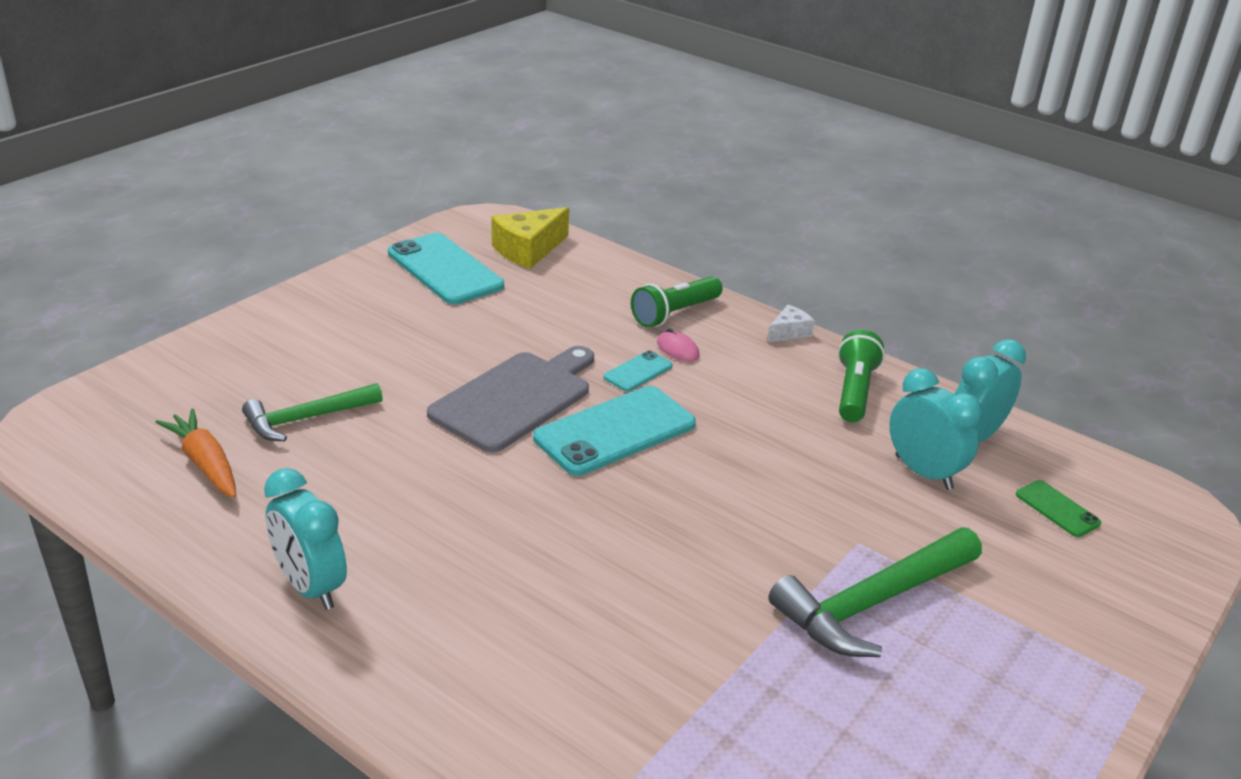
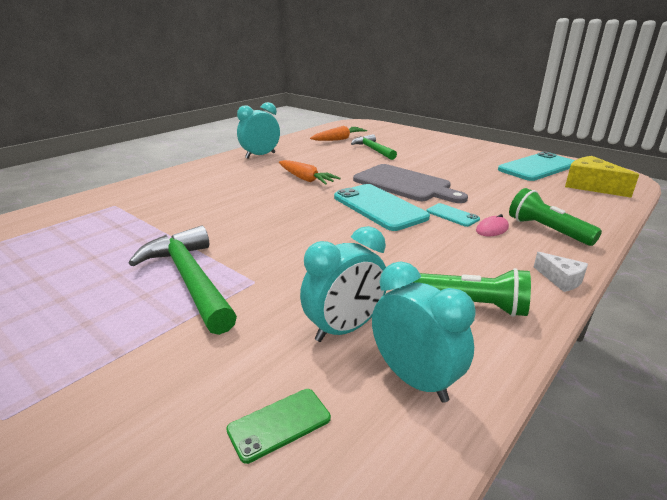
camera: 95 degrees right, 5 degrees down
(483, 509) = (305, 179): none -> orange carrot

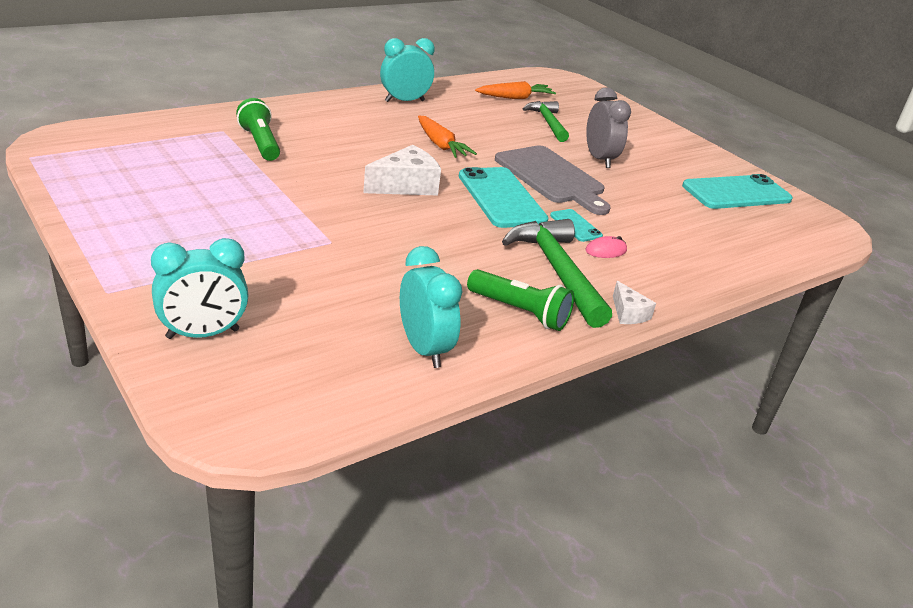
camera: 10 degrees right, 5 degrees up
(190, 279) = (273, 225): green hammer -> green hammer (557, 271)
(279, 424) = (302, 347): green phone -> none
(296, 215) = (406, 185): none -> white cheese
(344, 329) = (390, 300): turquoise clock -> turquoise clock (203, 334)
(427, 165) = (599, 159): none -> grey clock
(546, 230) = (665, 266): green flashlight -> green flashlight (260, 143)
(591, 186) = (777, 231): yellow cheese -> none

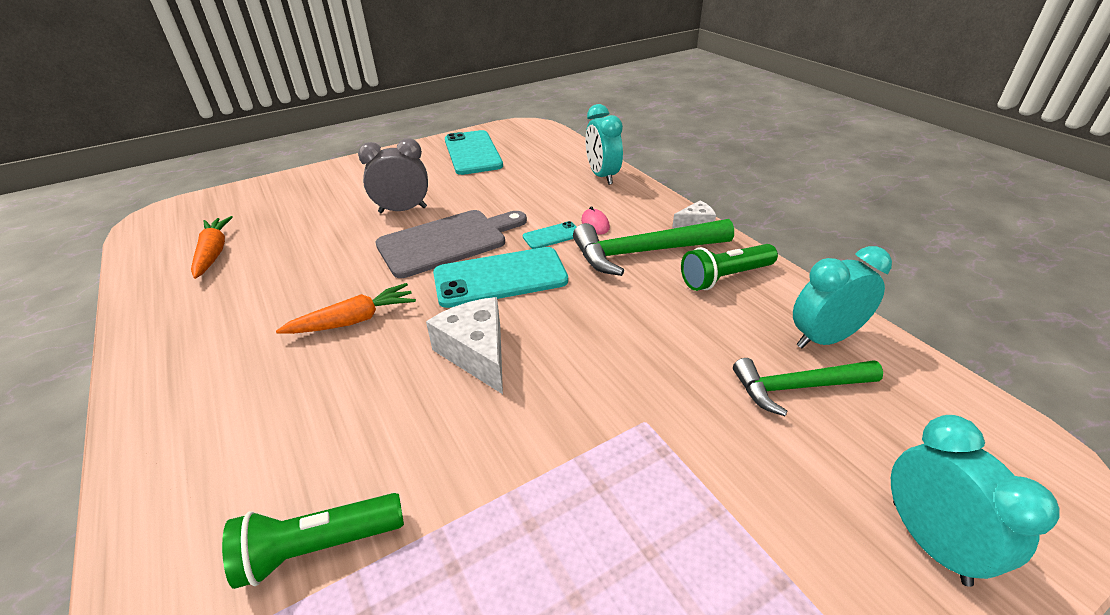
camera: 80 degrees left, 5 degrees up
(404, 101) = (184, 356): turquoise clock -> turquoise clock (602, 176)
(520, 312) = (725, 278): green flashlight -> green flashlight turned 150 degrees counterclockwise
(547, 122) = (300, 234): green hammer -> green hammer (797, 387)

